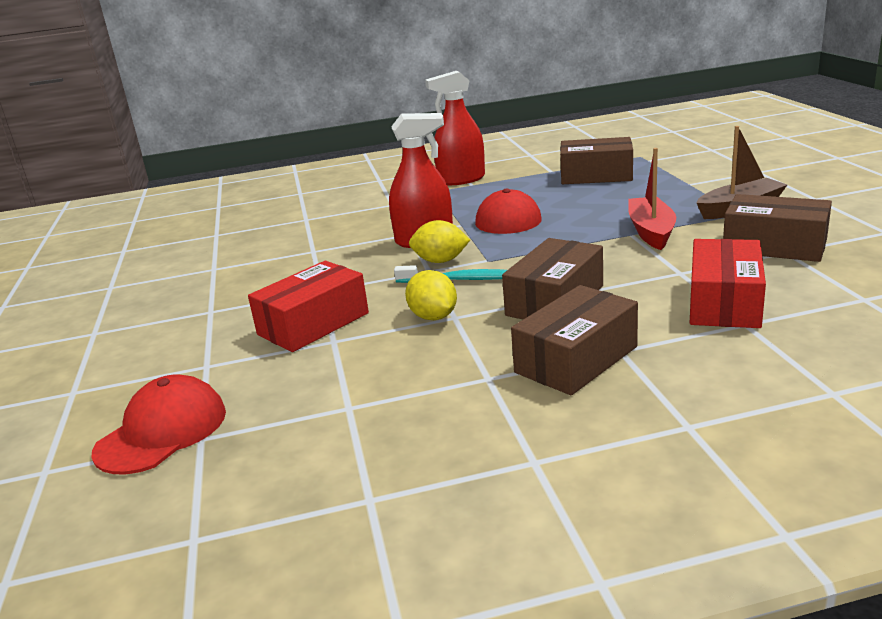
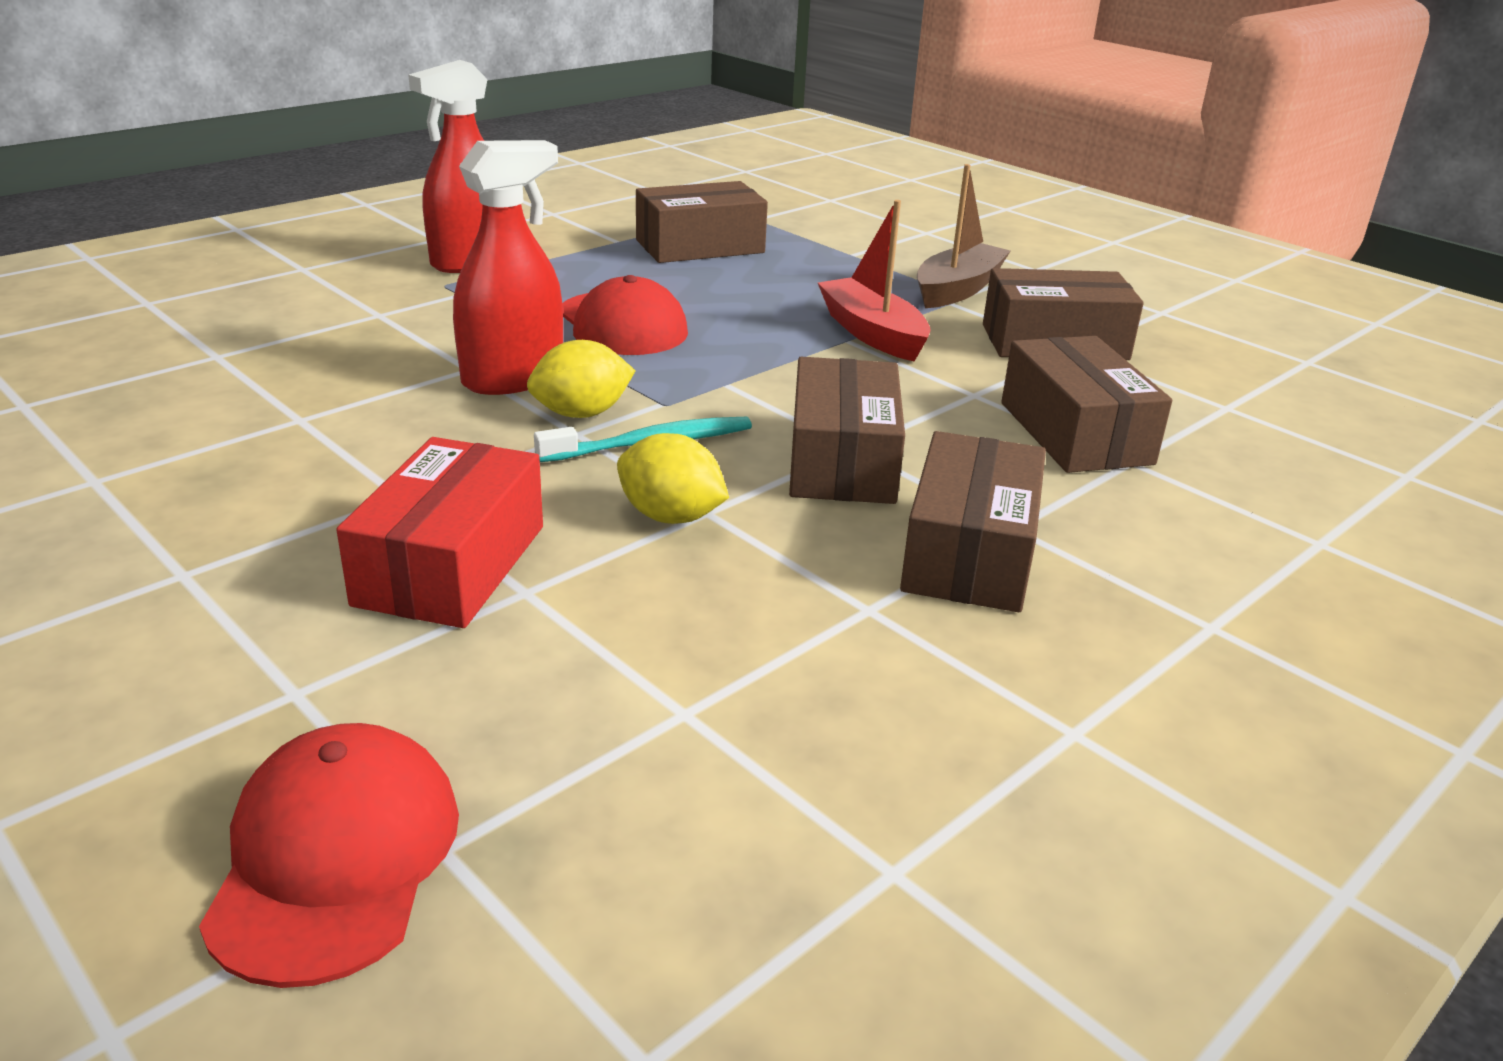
camera: 35 degrees left, 5 degrees up
(724, 302) = (1075, 433): red box -> brown box

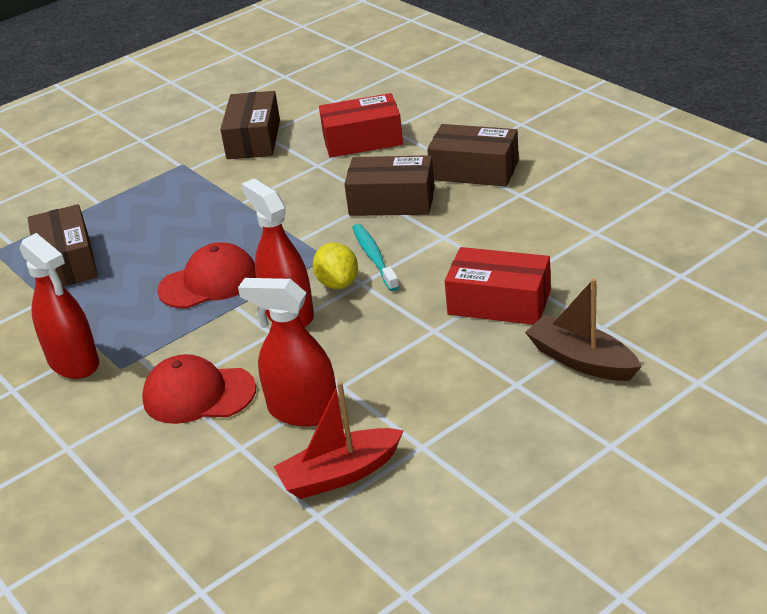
camera: 80 degrees left, 5 degrees up
(259, 392) = (303, 411): none -> red spray bottle
(335, 858) = (692, 296): red cap -> red cap (198, 394)
(671, 517) = (450, 246): yellow lemon -> none
(872, 334) = (235, 194): red boat -> red boat (340, 474)
(957, 290) = (171, 166): brown boat -> brown boat (582, 360)
(1075, 433) = (362, 140): brown box -> red box

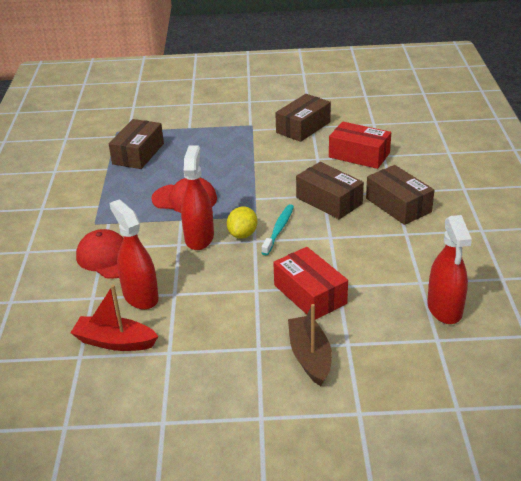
camera: 35 degrees right, 0 degrees up
(74, 362) = (80, 209): red spray bottle -> red spray bottle (444, 309)

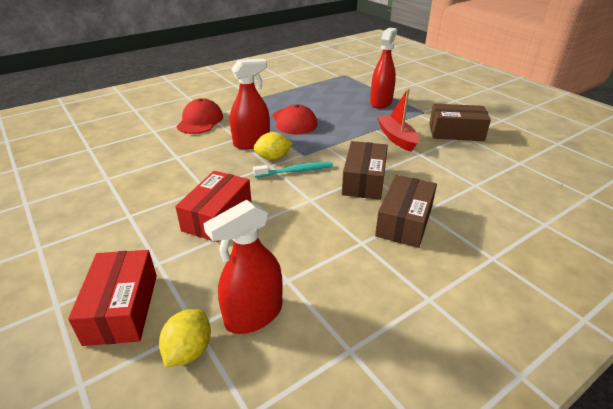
camera: 55 degrees right, 0 degrees up
(115, 342) = (109, 154): red boat -> red boat (397, 138)
(138, 154) = (328, 89): brown box -> none
(140, 296) = (165, 146): red spray bottle -> red spray bottle (381, 102)
(310, 357) = (128, 247): brown boat -> none
(359, 155) = (456, 172): red box -> red box (122, 308)
(458, 348) = (189, 351): none -> yellow lemon

